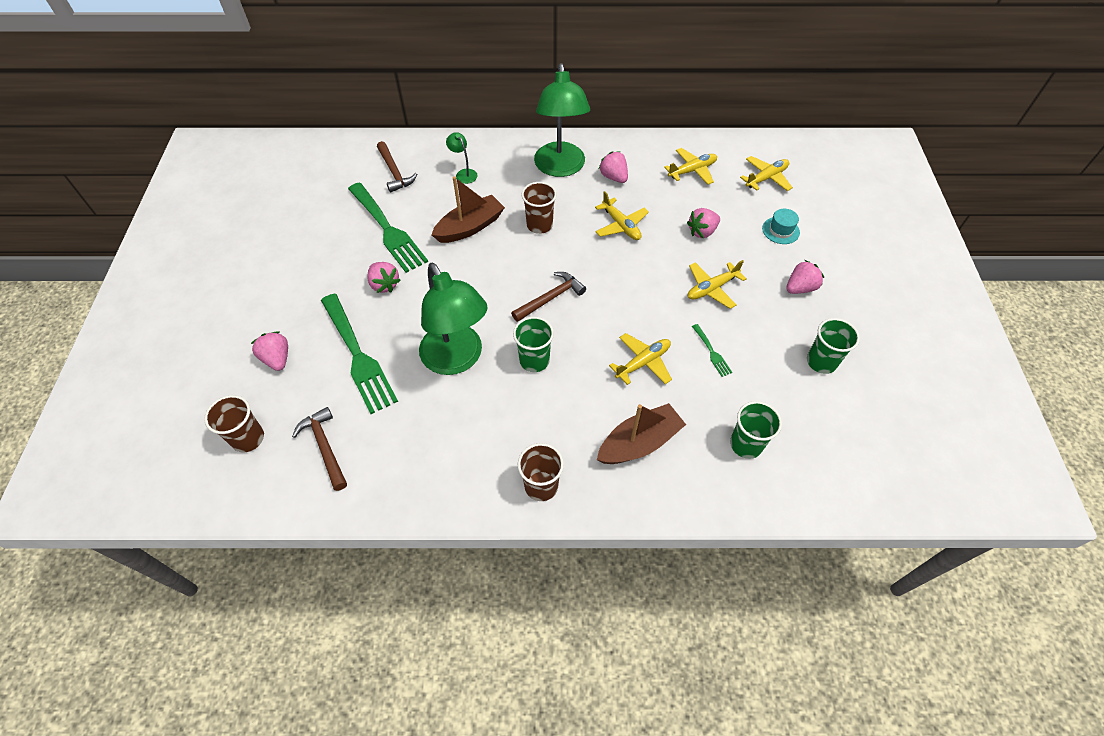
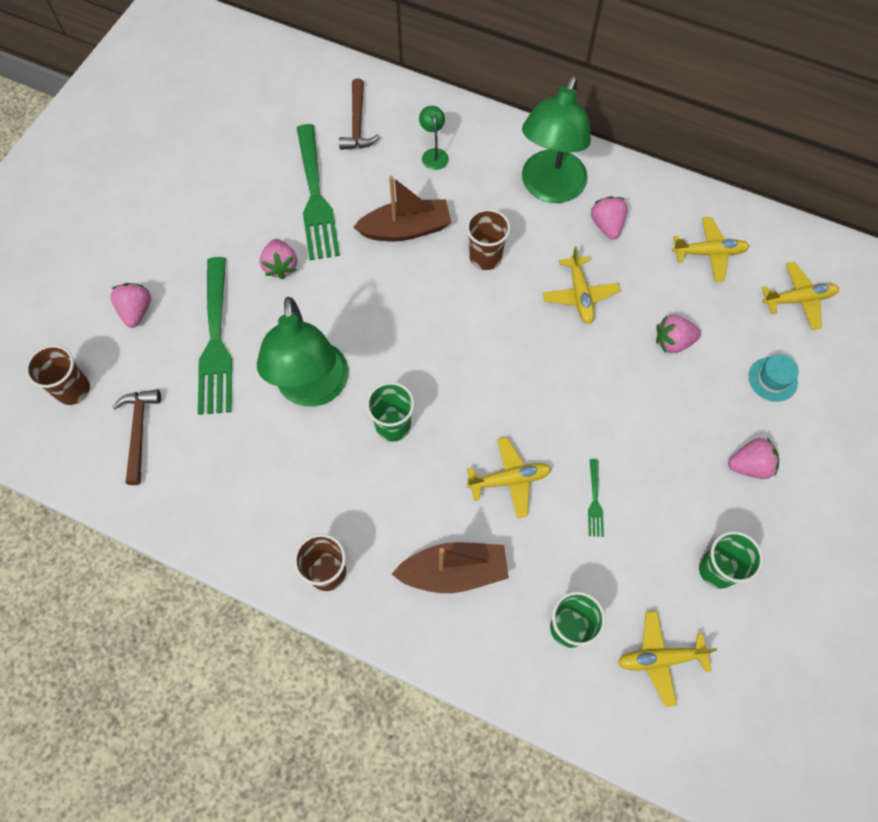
camera: 25 degrees right, 10 degrees up
(551, 298) = (450, 357): brown hammer -> none
(711, 288) = (641, 421): yellow plane -> yellow plane (660, 658)

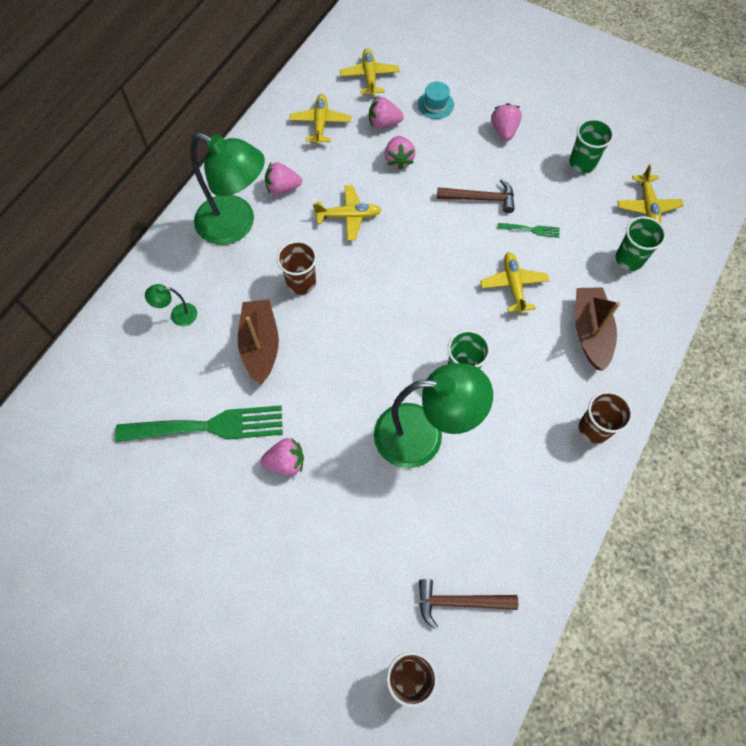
camera: 85 degrees left, 0 degrees up
(136, 311) = (321, 612): pink strawberry -> pink strawberry (384, 123)
(216, 342) = (366, 526): green fork -> none
(357, 124) = (123, 382): brown hammer -> brown hammer (480, 199)

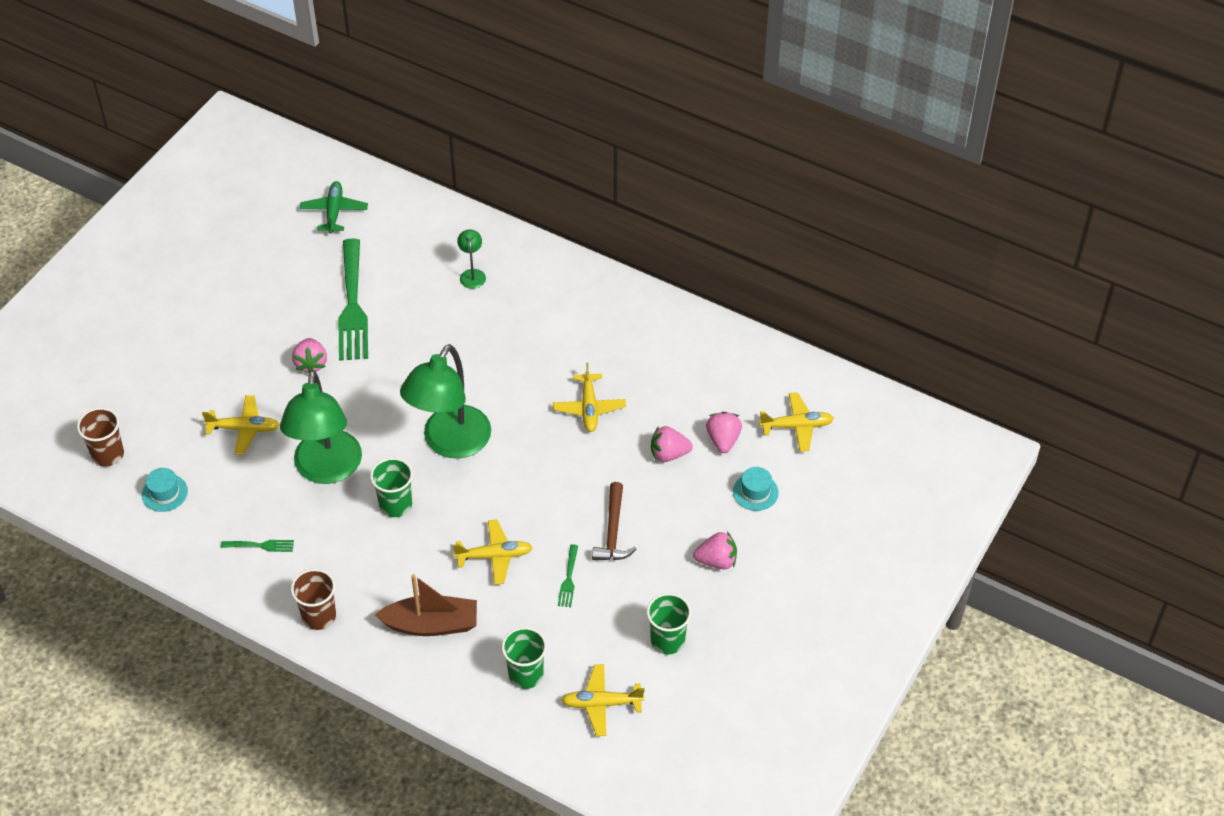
camera: 90 degrees right, 15 degrees down
(68, 456) = (334, 212): none -> green plane
(236, 225) = (578, 312): green lamp -> green lamp (450, 443)
(260, 345) = (434, 339): brown boat -> none
(282, 188) = (627, 349): pink strawberry -> none
(301, 282) = (506, 369): brown cup -> none
(320, 123) = (720, 380): yellow plane -> yellow plane (244, 429)
(459, 601) = (164, 493): brown hammer -> turquoise hat
(519, 490) = (261, 545): none -> green fork

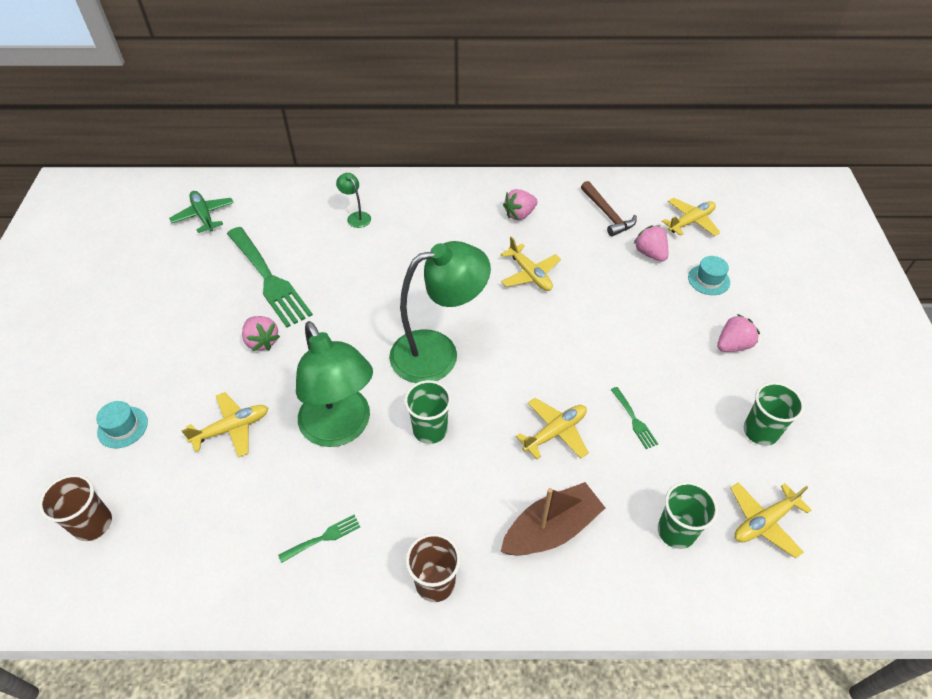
camera: 30 degrees left, 0 degrees up
(164, 493) = (182, 534): turquoise hat -> turquoise hat (122, 427)
(450, 443) = (438, 352): green lamp -> green lamp turned 105 degrees counterclockwise
(613, 531) = (633, 361): brown hammer -> brown hammer (607, 214)
(669, 454) = (620, 281): pink strawberry -> pink strawberry (519, 214)

